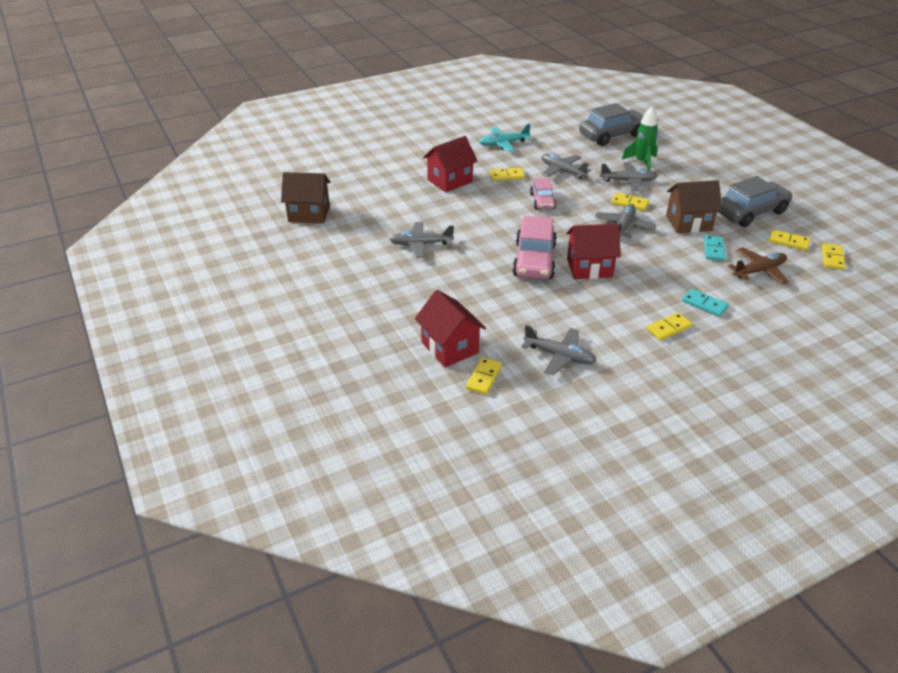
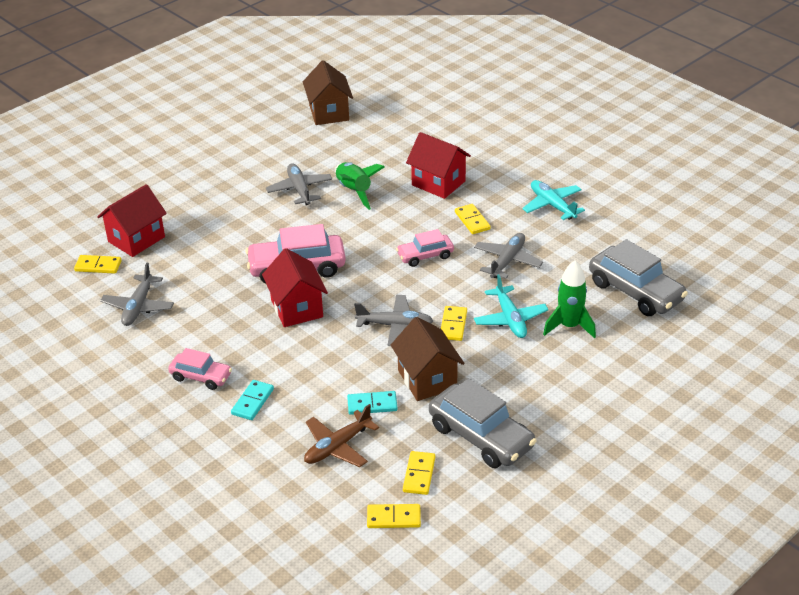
camera: 75 degrees right, 0 degrees up
(439, 219) = (354, 191): none -> green rocket
(628, 181) = (510, 319): grey plane -> turquoise plane
(668, 328) = (201, 377): yellow domino -> pink car
(759, 271) = (337, 446): brown plane -> brown plane turned 90 degrees clockwise

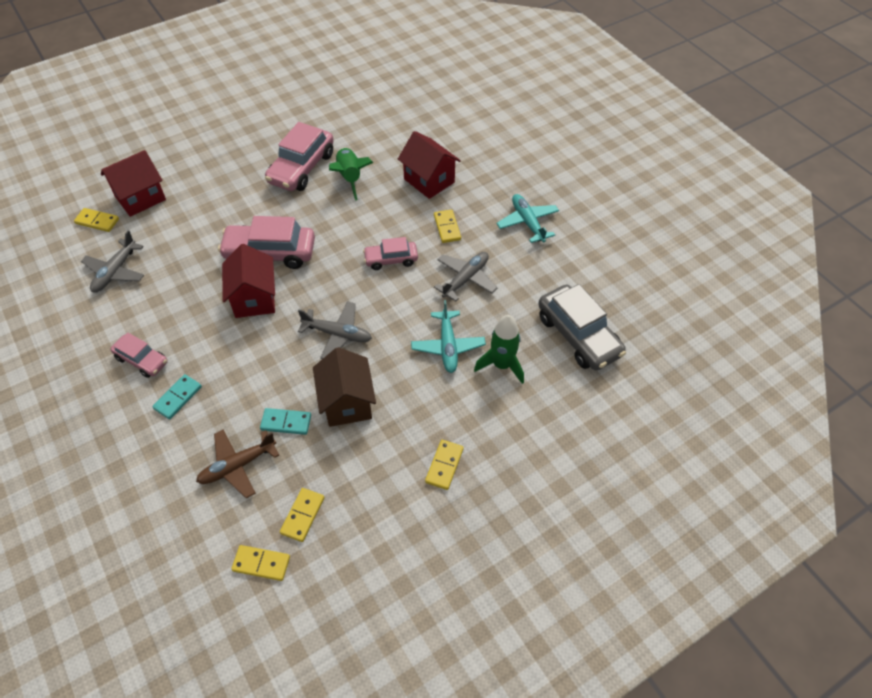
camera: 10 degrees right, 15 degrees up
(300, 190) = (301, 168): grey plane -> pink car
(329, 113) = (355, 90): brown house -> none
(453, 325) = (391, 343): yellow domino -> yellow domino (444, 465)
(481, 436) = (376, 481): grey car -> none

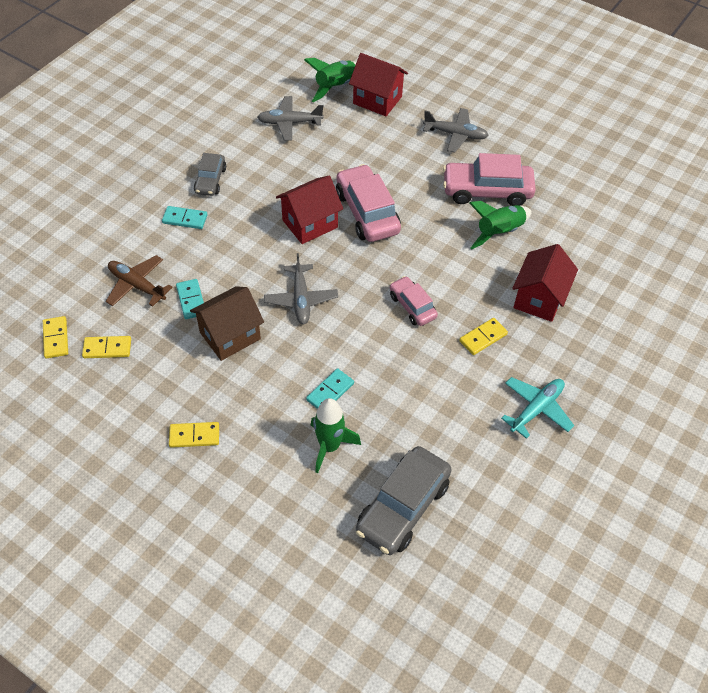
camera: 65 degrees right, 0 degrees up
(97, 221) = (335, 87): yellow domino -> green rocket
(142, 360) = (210, 180): pink car -> grey car
(448, 346) = (330, 392): turquoise plane -> turquoise domino
(465, 279) = (423, 378): grey plane -> grey plane (455, 134)

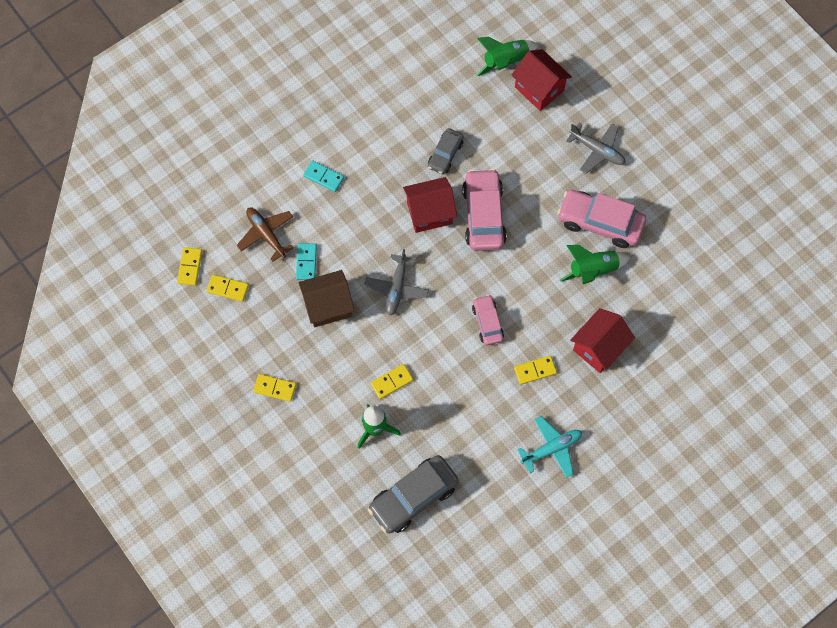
camera: 20 degrees right, 15 degrees up
(210, 180) = (357, 141): grey car -> grey car (445, 154)
(289, 123) = (448, 94): grey plane -> none
(330, 392) = (392, 382): turquoise domino -> yellow domino

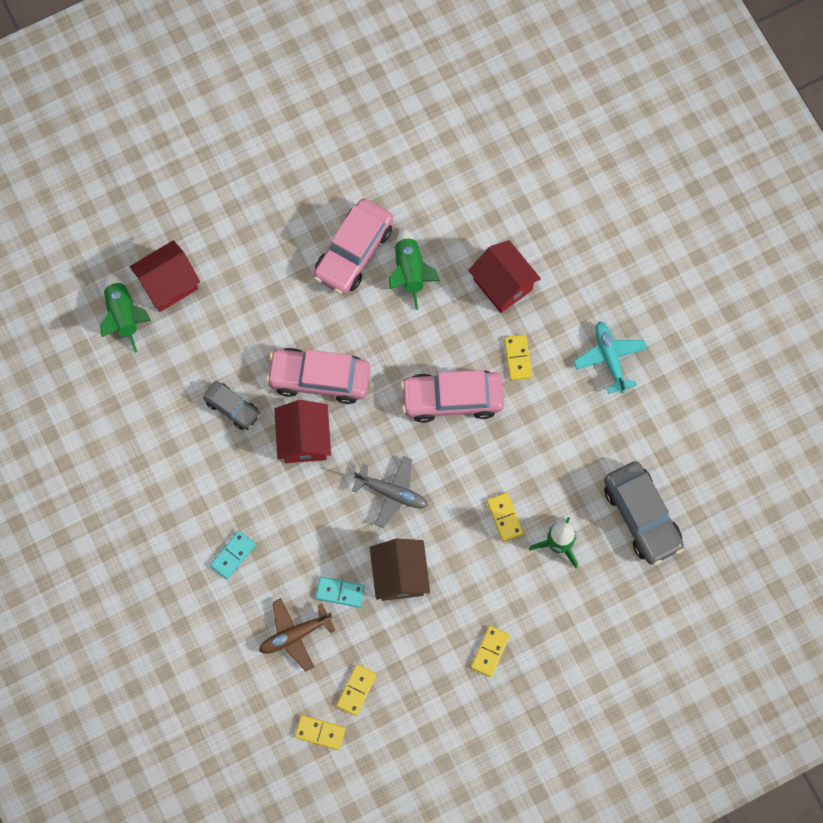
camera: 80 degrees left, 5 degrees up
(487, 322) = (452, 399): pink car -> pink car, size x1.73
(597, 150) = (262, 235): grey plane -> none

